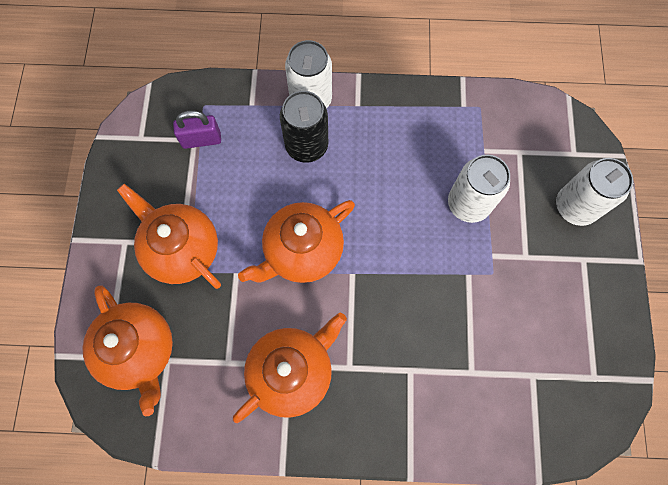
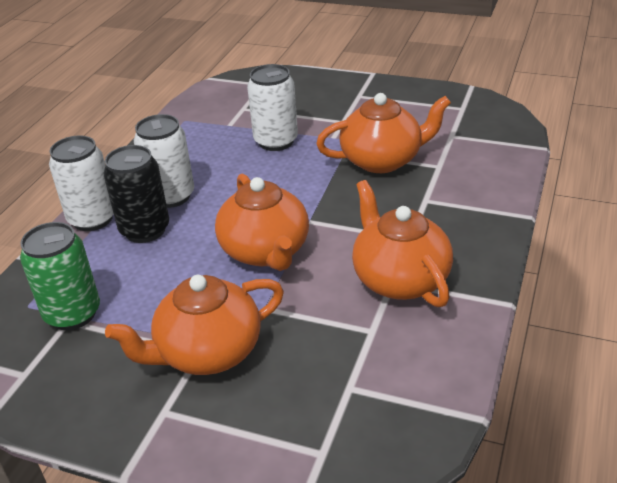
camera: 70 degrees left, 35 degrees down
(139, 350) = (326, 414): orange teapot -> orange teapot (383, 160)
(201, 140) = (73, 314): purple padlock -> green can
(575, 207) = (310, 91): white can -> white can (171, 196)

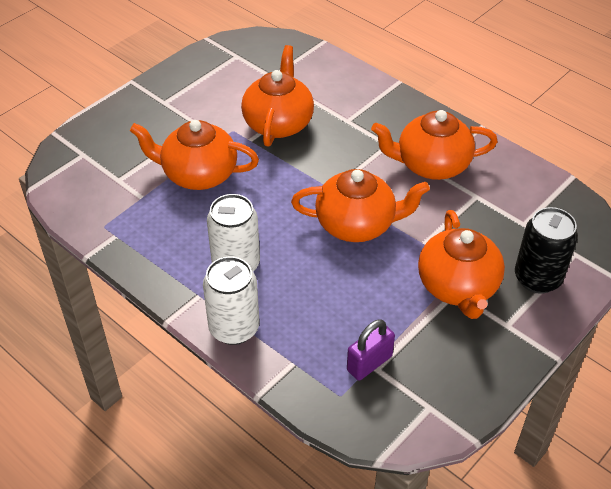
camera: 70 degrees left, 10 degrees up
(73, 314) = (369, 363): green can -> purple padlock
(145, 230) = (278, 293): black can -> black can (537, 278)
(276, 141) = (198, 174): white can -> orange teapot

